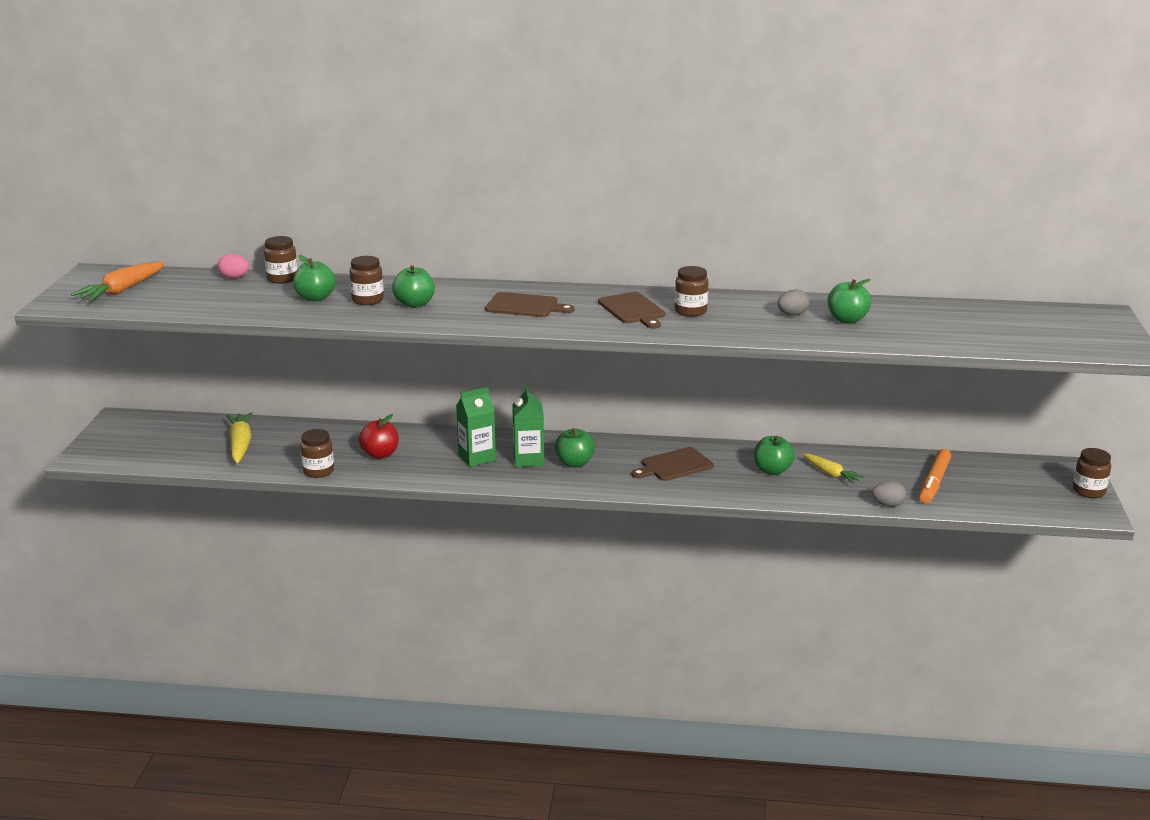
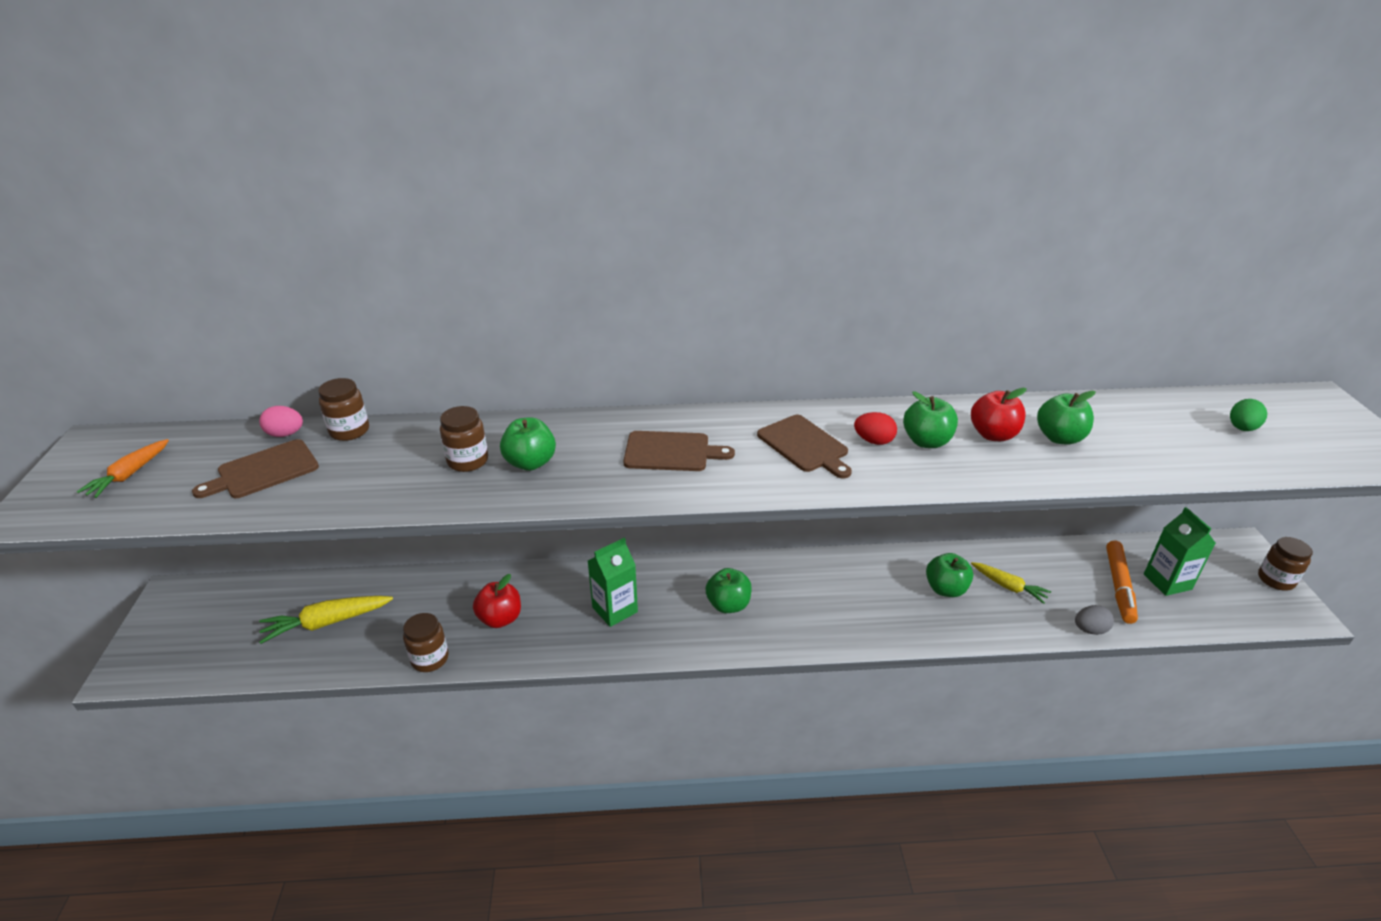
camera: 10 degrees left, 10 degrees up
(122, 290) = (129, 475): orange carrot -> orange carrot, size x0.66
(240, 445) = (327, 623): yellow carrot -> yellow carrot turned 90 degrees counterclockwise
(315, 298) = (398, 464): green apple -> green apple (926, 441)
(528, 459) = (675, 605): green carton -> green carton (1167, 582)
(674, 465) = (838, 594): brown cutting board -> brown cutting board (264, 471)
(690, 311) = (873, 441): brown jar -> red egg
(792, 314) = (993, 435): grey egg -> red apple
(1011, 325) = (1242, 428): none -> green egg

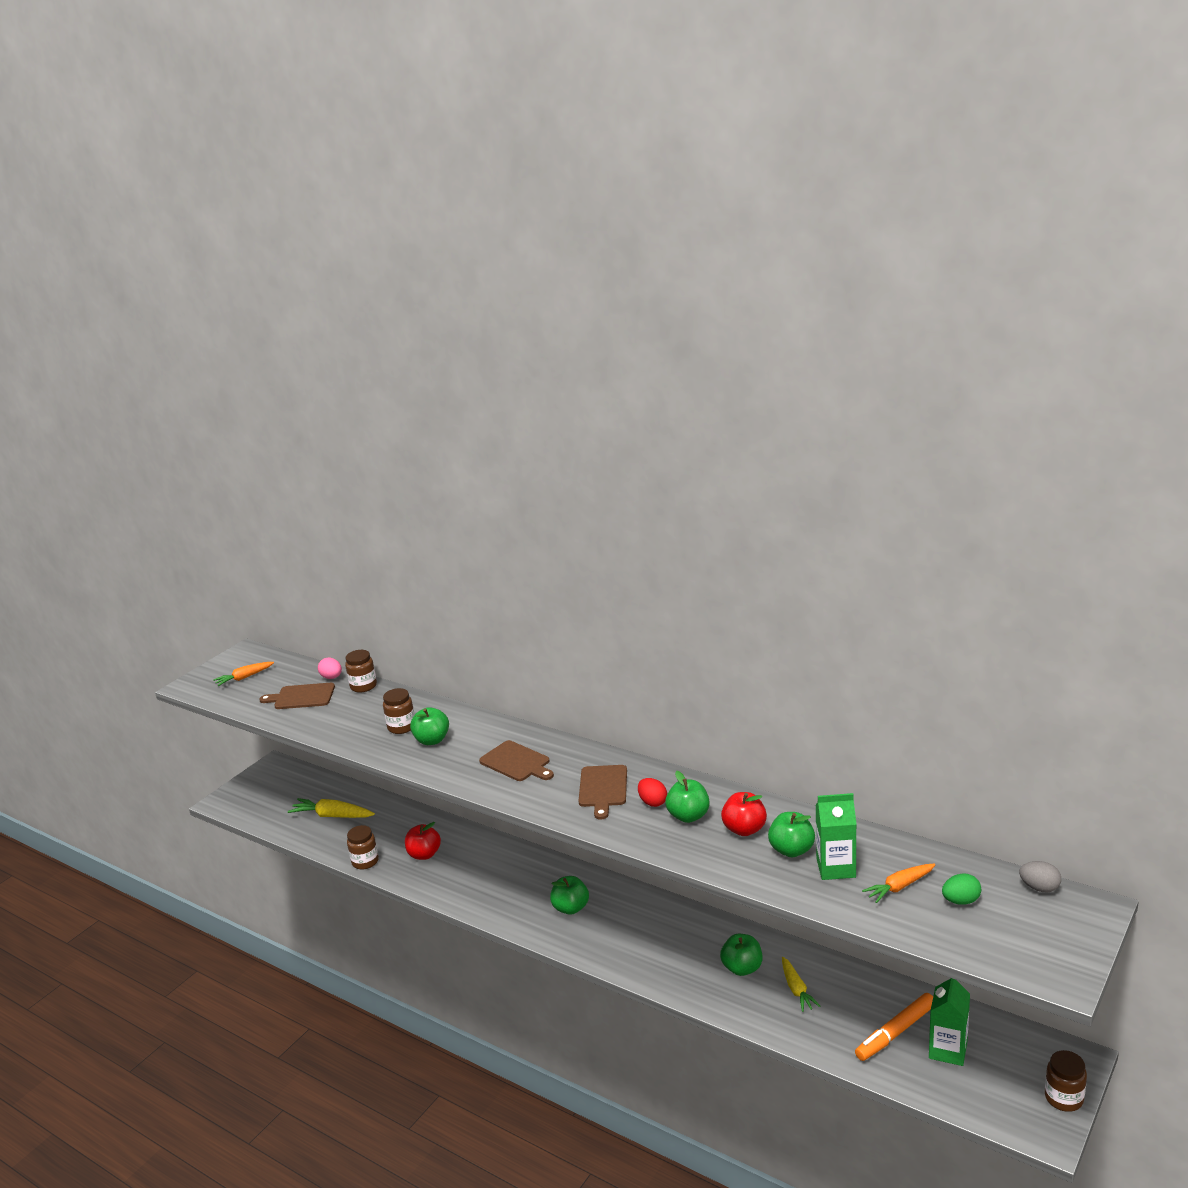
camera: 40 degrees right, 10 degrees down
(615, 610) = (496, 879): green carton -> green carton (836, 868)
(1090, 630) = (822, 1049): grey egg -> grey egg (1039, 888)
(1185, 435) = (899, 887): none -> orange carrot

